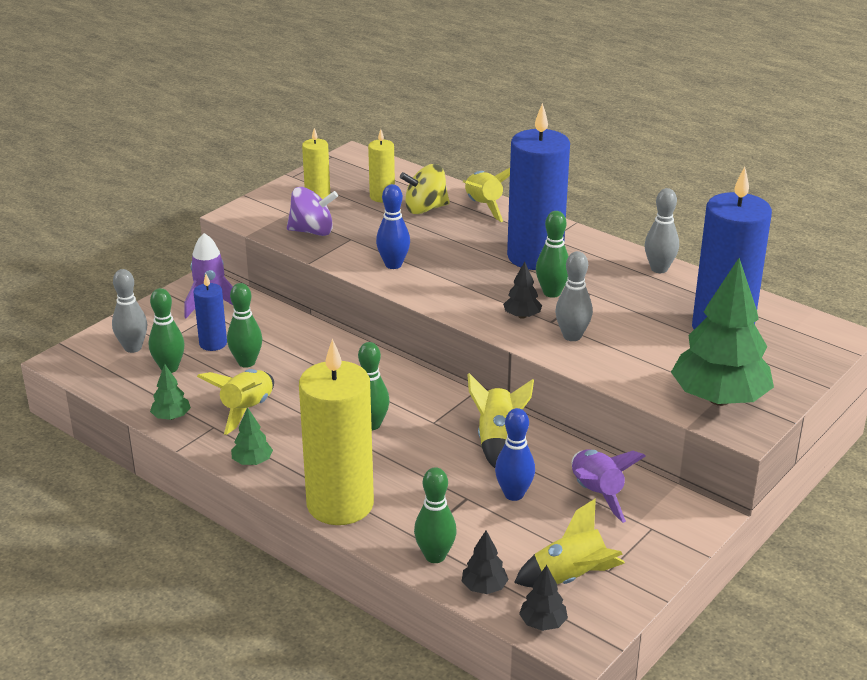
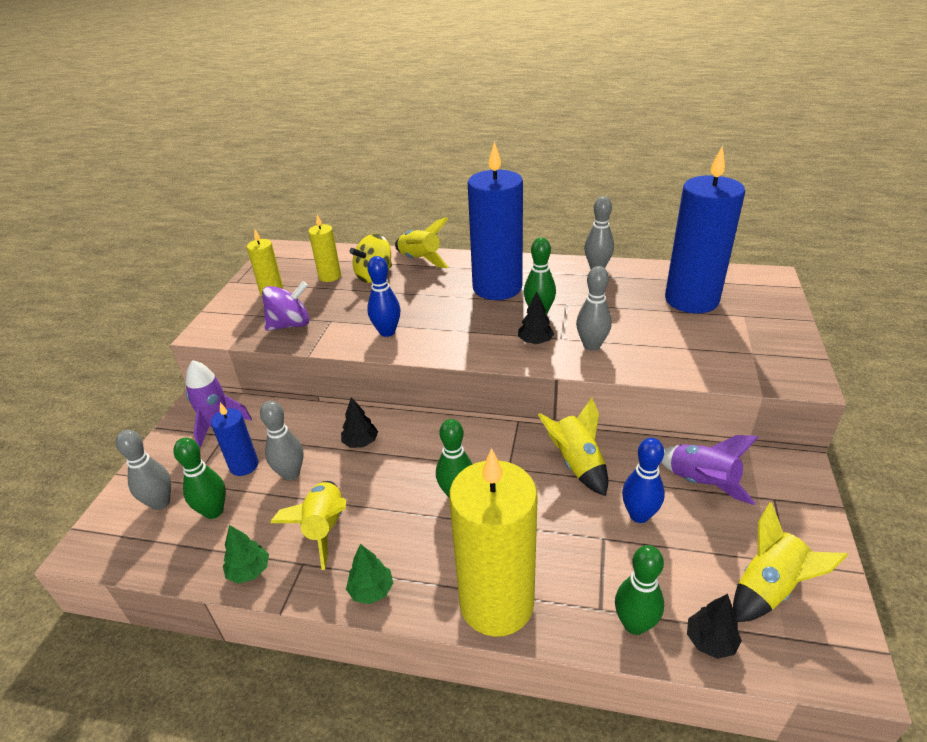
camera: 25 degrees left, 5 degrees up
(246, 362) = (291, 473): green bowling pin -> grey bowling pin
(542, 623) = (798, 658): black tree -> black tree (360, 442)
(719, 399) = (756, 359): green tree -> none

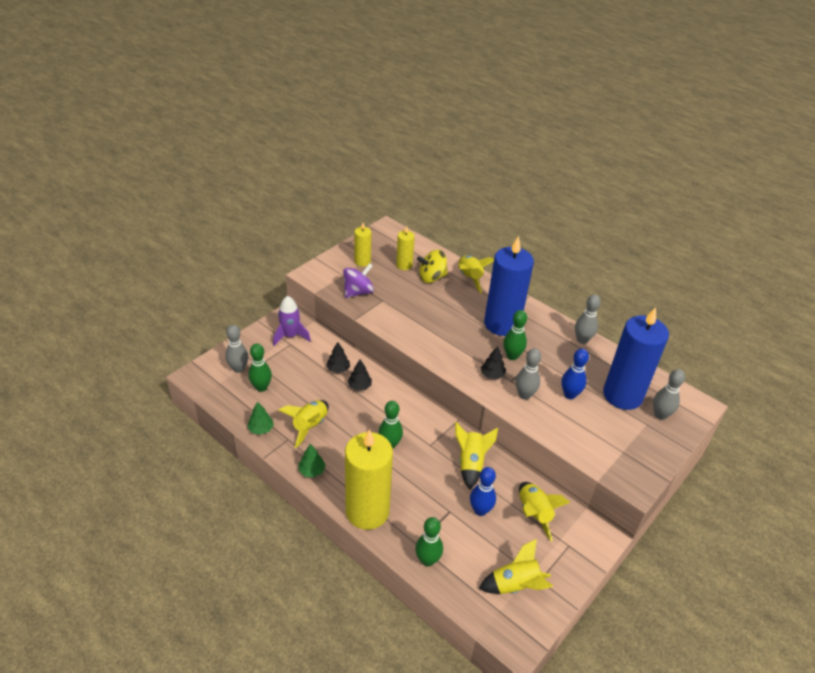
camera: 25 degrees right, 5 degrees up
(244, 465) = (290, 368): blue candle -> none
(290, 325) = (358, 292): purple spinning top -> purple spinning top turned 45 degrees counterclockwise
(291, 473) = (311, 386): grey bowling pin -> grey bowling pin (660, 415)
(387, 332) = (409, 324): blue bowling pin -> blue bowling pin (569, 395)
(701, 483) = (534, 513): purple rocket -> yellow rocket
(710, 641) = (458, 589): black tree -> black tree (338, 369)

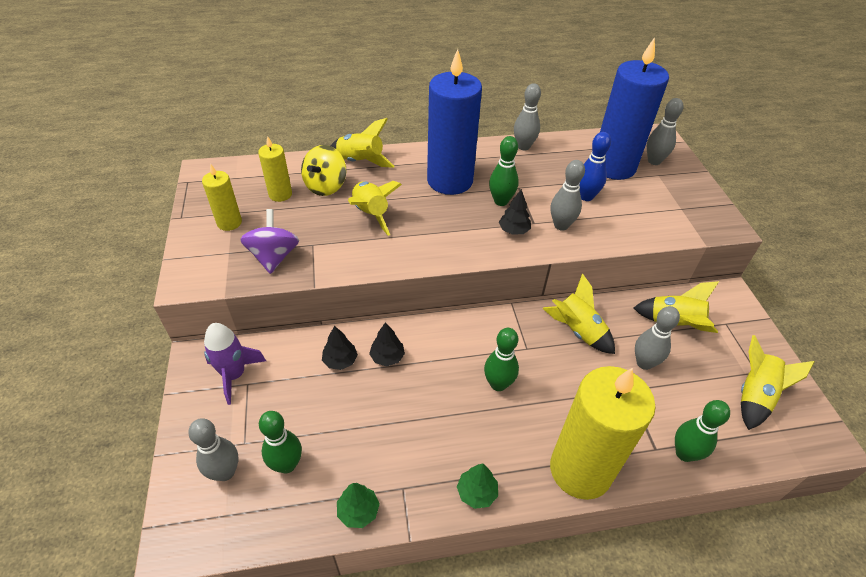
camera: 50 degrees left, 5 degrees up
(309, 426) = (402, 449): yellow rocket -> yellow rocket (371, 214)
(480, 510) = (644, 363): blue bowling pin -> grey bowling pin

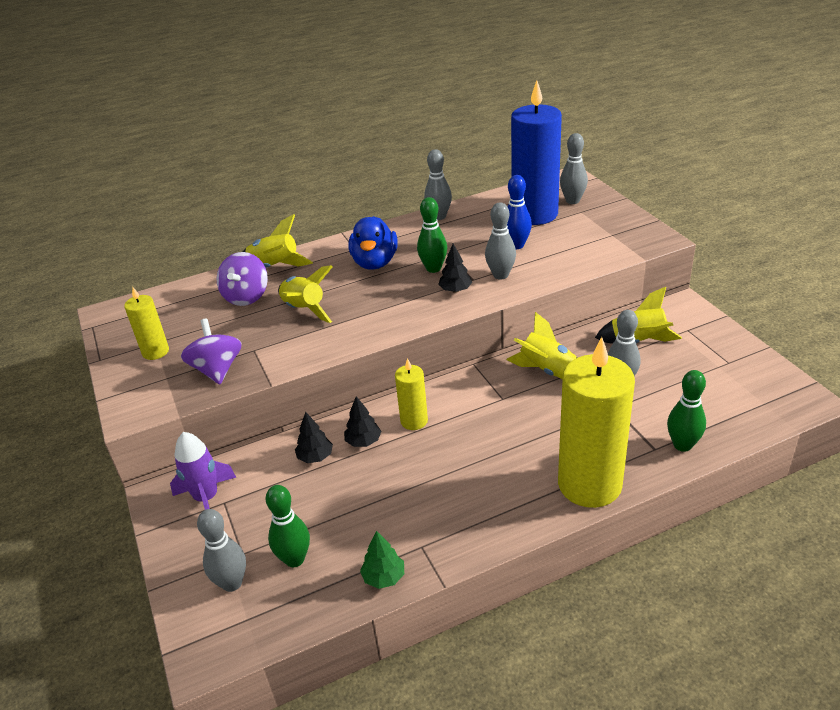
camera: 10 degrees left, 10 degrees down
(280, 194) = (200, 314): yellow candle -> yellow candle (414, 421)
(326, 186) = (246, 296): yellow spinning top -> purple spinning top
(450, 181) = (375, 262): blue candle -> blue duck
(476, 492) = (496, 530): green tree -> none
(498, 384) = (485, 435): green bowling pin -> none
(754, 395) = (732, 382): yellow rocket -> none

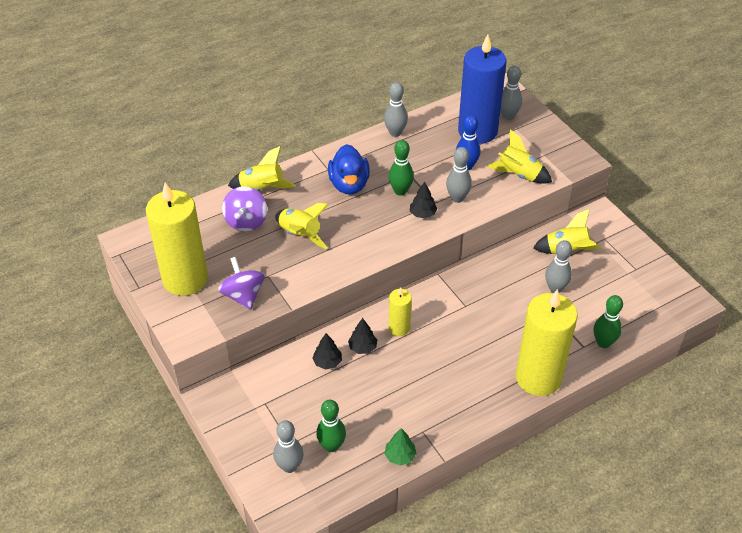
camera: 10 degrees left, 10 degrees up
(155, 352) = (185, 279): yellow candle -> yellow candle, size x2.06
(207, 498) = (250, 400): purple rocket -> none
(547, 371) = (498, 279): yellow rocket -> yellow rocket (519, 174)

